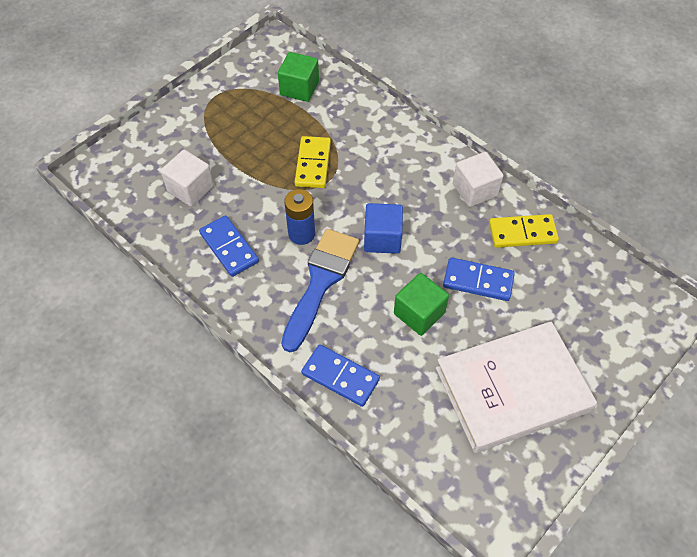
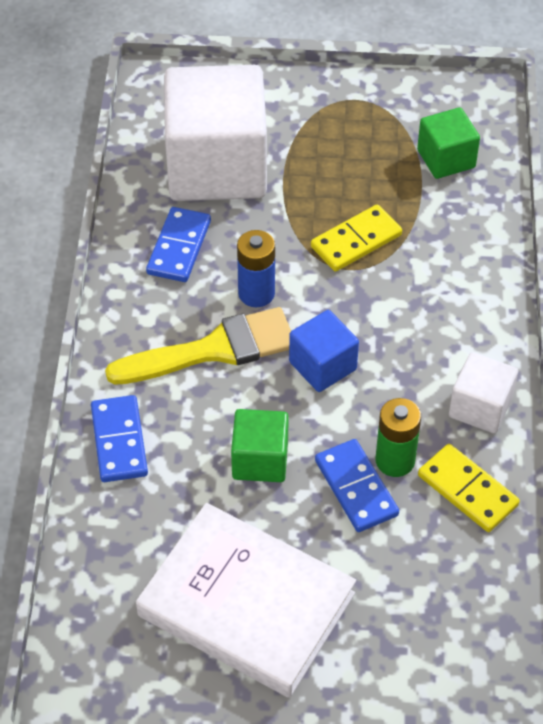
camera: 50 degrees right, 5 degrees down
(190, 189) = (217, 167): white cube -> white cube, size x2.08
(320, 282) = (214, 349): blue brush -> yellow brush
(475, 251) = (395, 460): none -> green battery

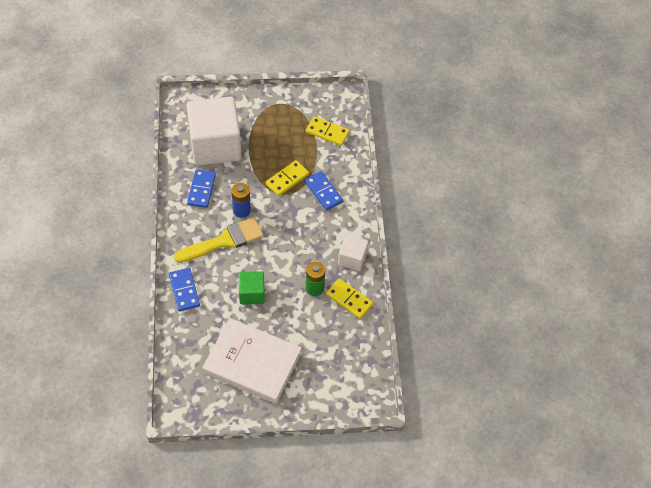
camera: 10 degrees left, 5 degrees up
(322, 366) = (277, 244): blue cube -> none
(356, 488) = (298, 303): blue domino -> blue domino (323, 192)
(446, 159) = (327, 132): green cube -> yellow domino

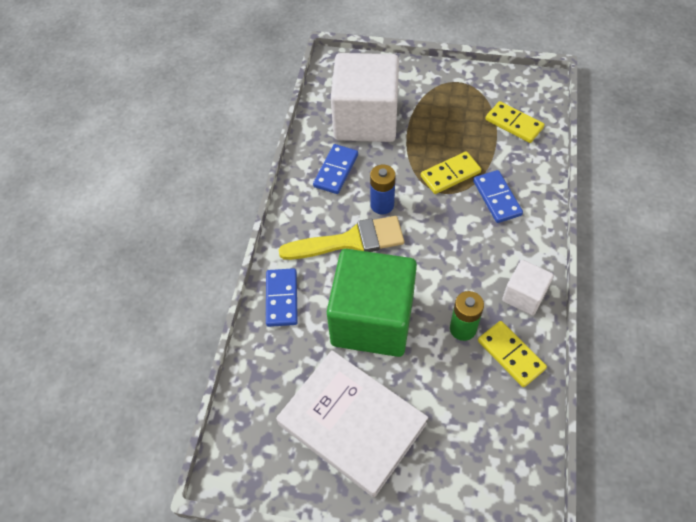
camera: 20 degrees right, 0 degrees up
(252, 293) = (372, 320): green cube -> green cube, size x2.08

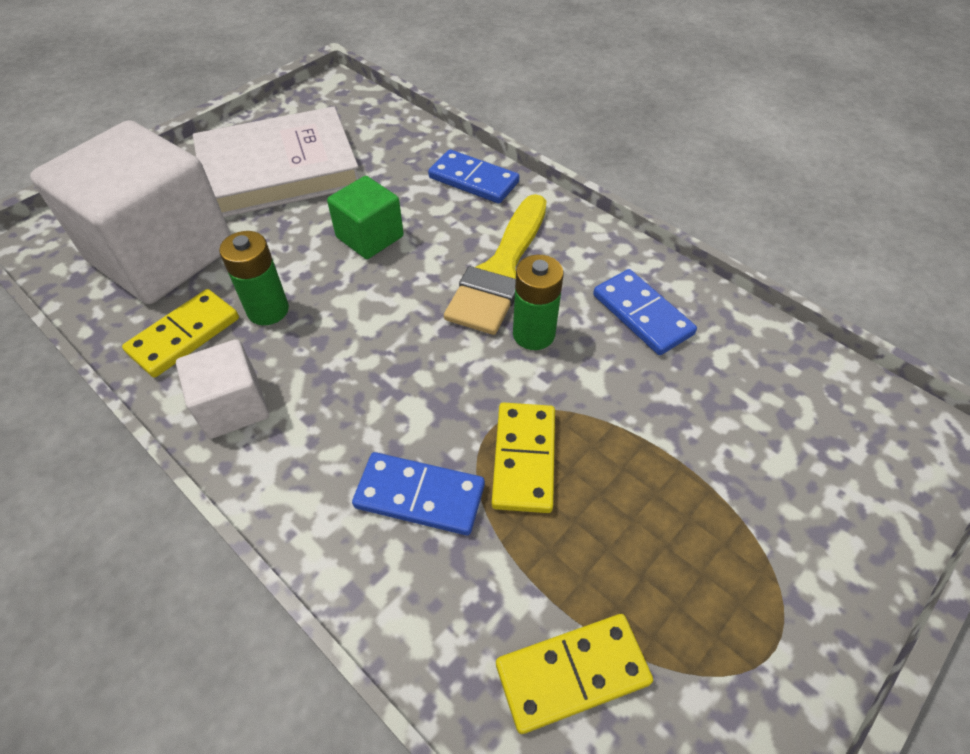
camera: 120 degrees right, 5 degrees down
(366, 120) = (739, 409): white cube -> white cube (162, 254)
(372, 320) = (370, 237): green cube -> green cube, size x0.48
(382, 205) = (533, 334): blue battery -> green battery
(511, 355) = (184, 336): yellow domino -> yellow domino turned 45 degrees counterclockwise

